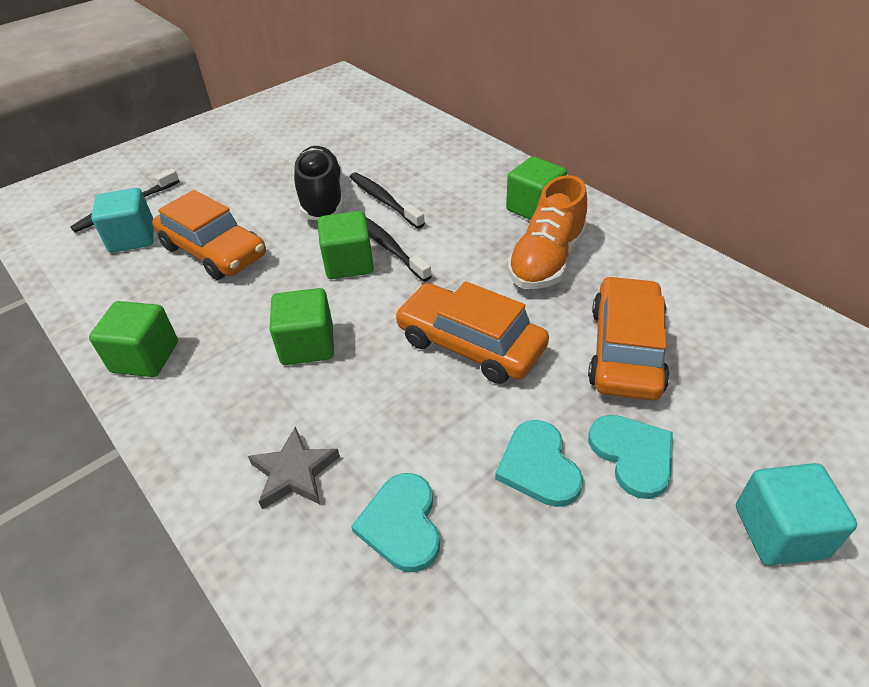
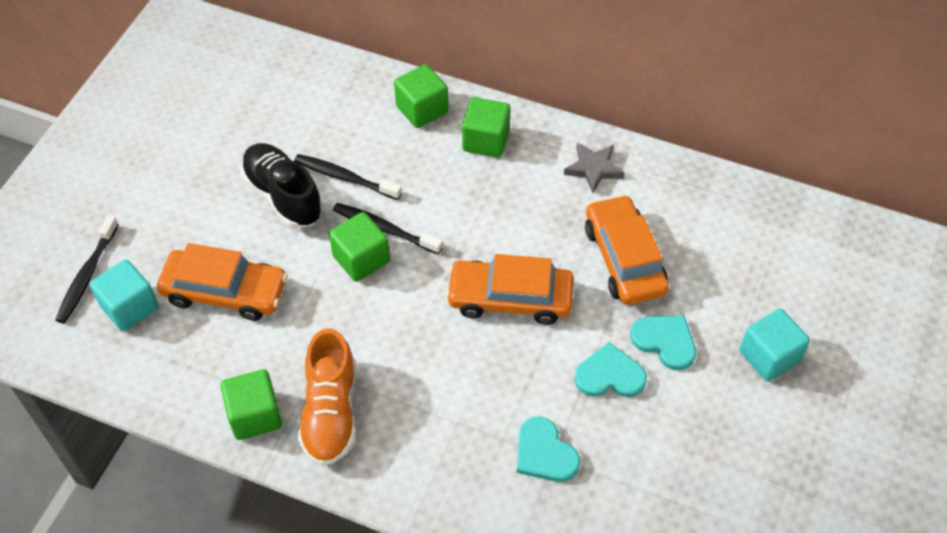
camera: 30 degrees left, 10 degrees up
(294, 473) = (448, 452): grey star -> grey star (593, 169)
(307, 345) = (383, 350): green cube -> green cube (422, 109)
(538, 466) = (609, 375): turquoise heart -> turquoise heart turned 135 degrees clockwise
(546, 260) = (525, 195): orange shoe -> orange shoe (330, 412)

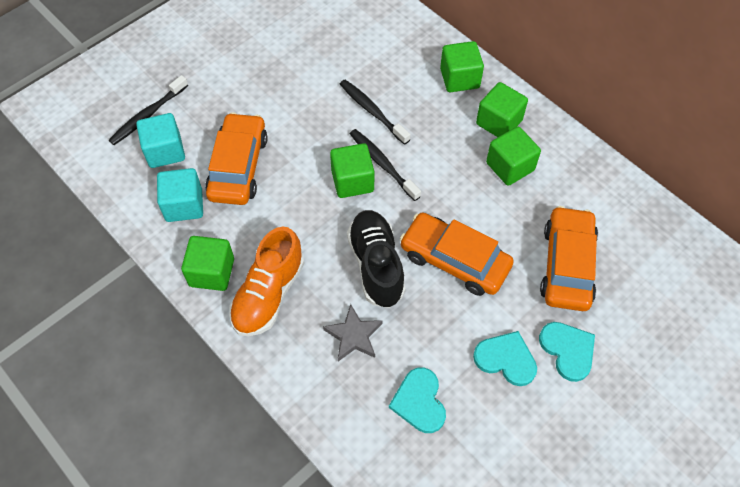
camera: 25 degrees right, 5 degrees up
(225, 292) = (238, 167): orange car -> orange car turned 120 degrees counterclockwise
(283, 196) = (318, 108): black shoe -> black shoe (376, 265)
(519, 182) = (510, 166): none -> green cube
(593, 169) = (578, 179): grey star -> grey star (353, 336)
(769, 356) = (655, 402): turquoise cube -> turquoise cube (184, 205)

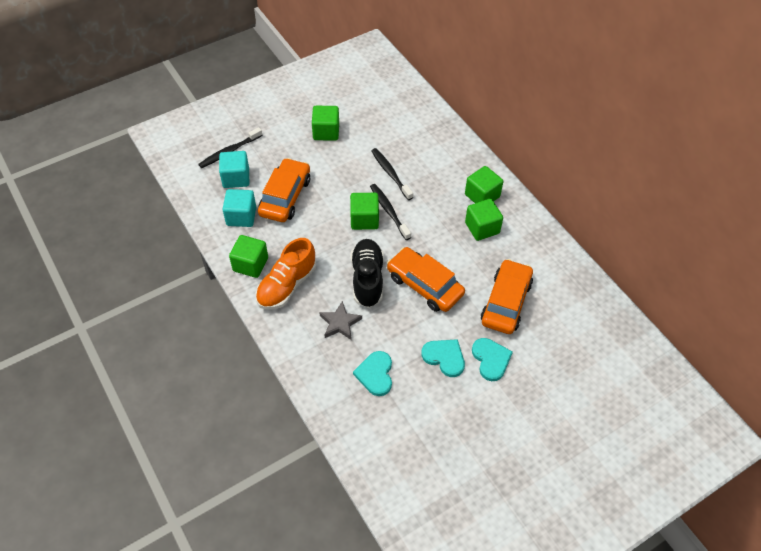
camera: 10 degrees right, 5 degrees down
(459, 78) = (461, 160): green cube -> green cube (326, 132)

